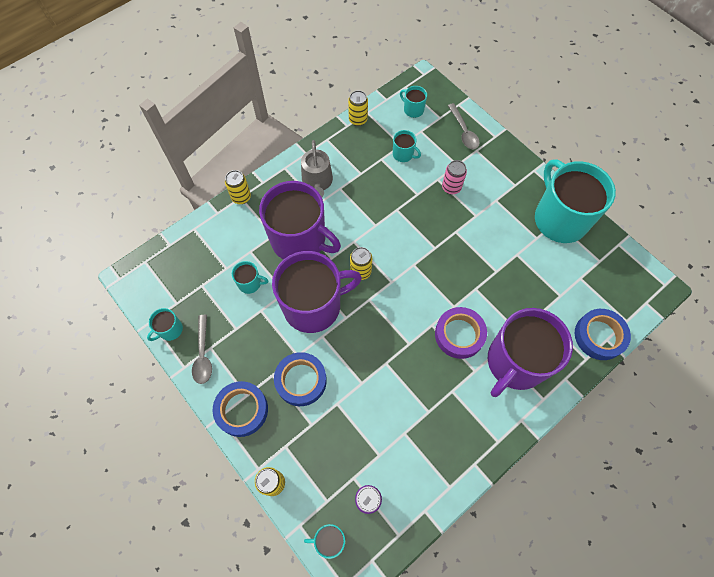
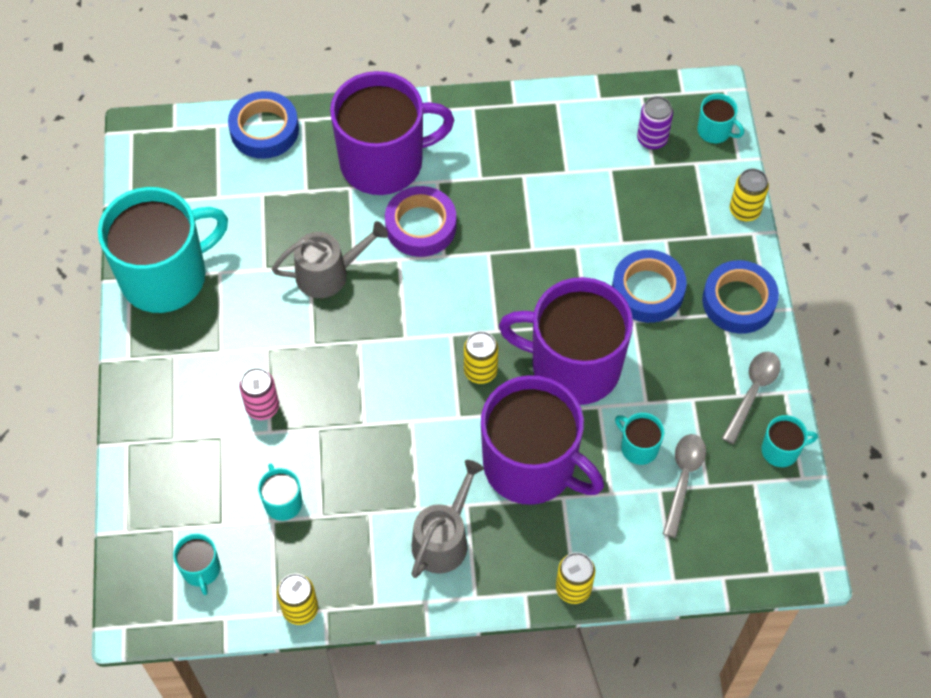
camera: 145 degrees left, 5 degrees down
(299, 240) = (531, 465): purple mug -> purple mug turned 150 degrees clockwise
(464, 131) = (163, 480): grey spoon -> grey spoon (683, 479)
(482, 273) = (328, 273): none -> grey watering can
(559, 219) = (166, 276): turquoise mug -> turquoise mug turned 135 degrees counterclockwise

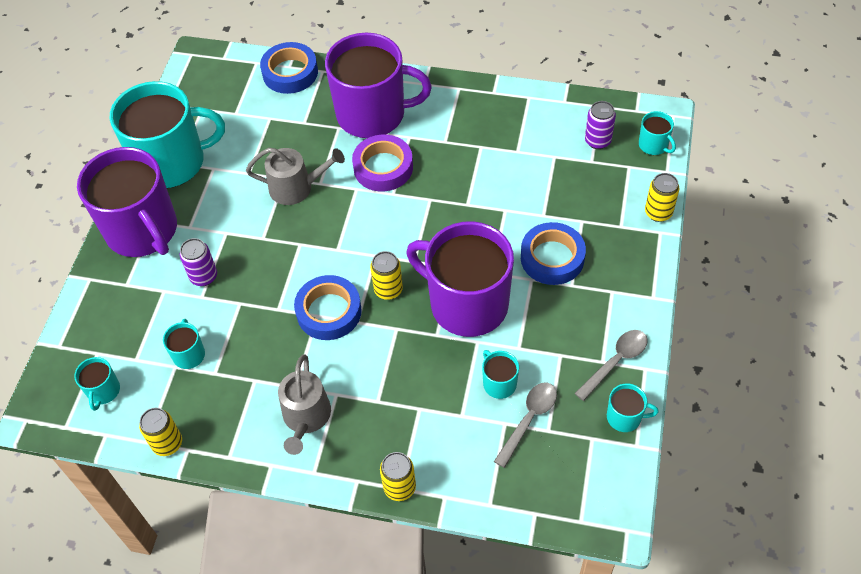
camera: 20 degrees right, 5 degrees down
(262, 407) = (204, 276): pink can -> purple can
(443, 539) = (306, 417): grey watering can -> grey watering can turned 135 degrees clockwise
(531, 465) = (402, 376): purple mug -> purple mug (143, 231)
(738, 301) = (628, 284): blue tape -> blue tape (329, 311)

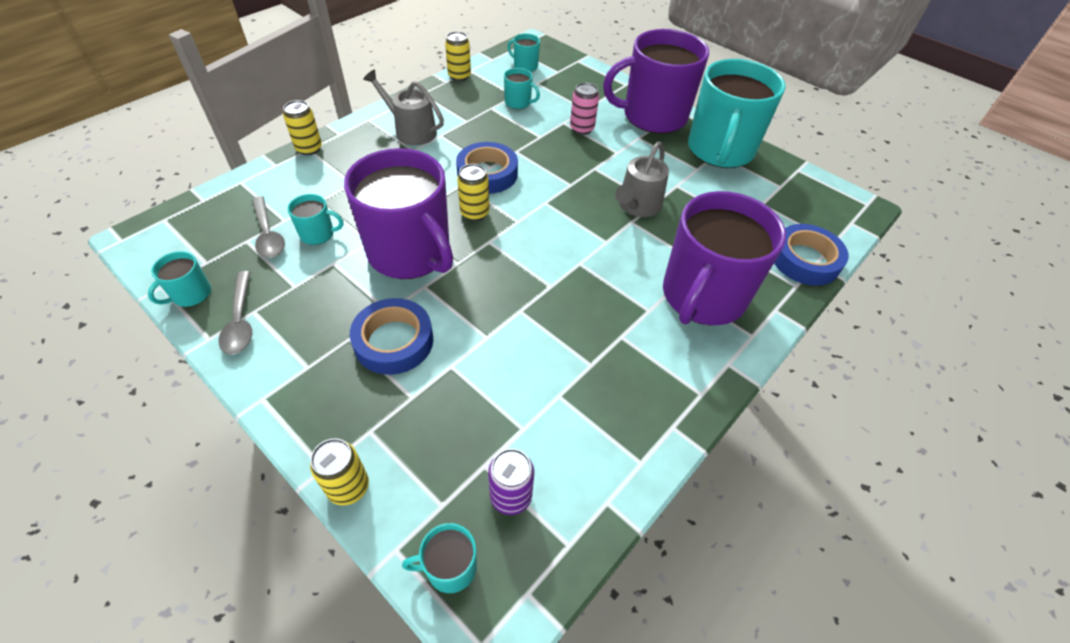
camera: 115 degrees right, 5 degrees down
(204, 276) = (582, 129): purple can -> pink can
(383, 167) = (619, 271): purple tape -> none
(467, 304) = (410, 253): purple mug -> purple mug turned 75 degrees clockwise

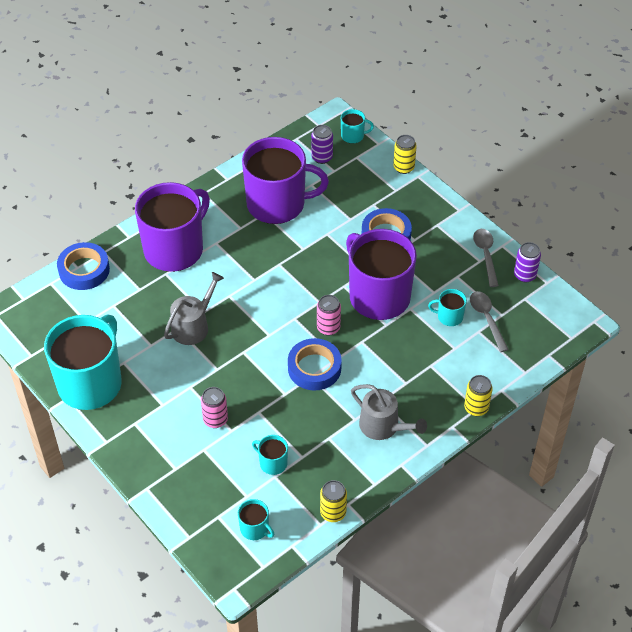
camera: 170 degrees left, 0 degrees up
(191, 294) = (525, 275): turquoise mug -> purple can
(474, 213) = (328, 328): yellow can -> pink can
(653, 116) = (136, 434): purple mug -> purple mug (277, 204)

